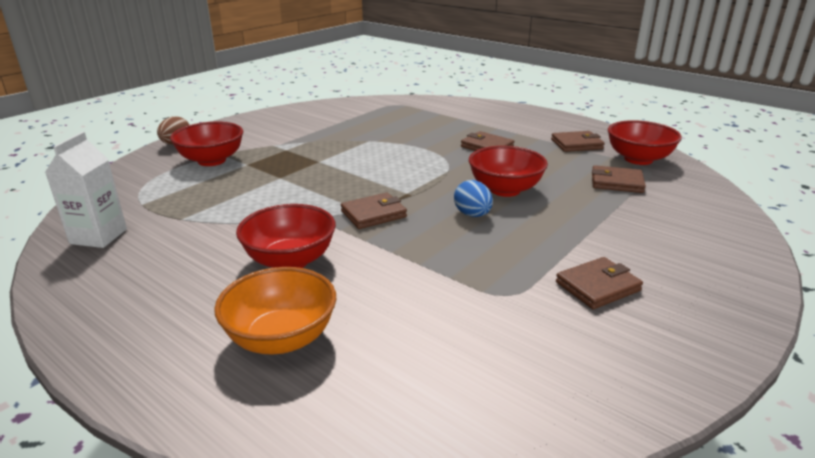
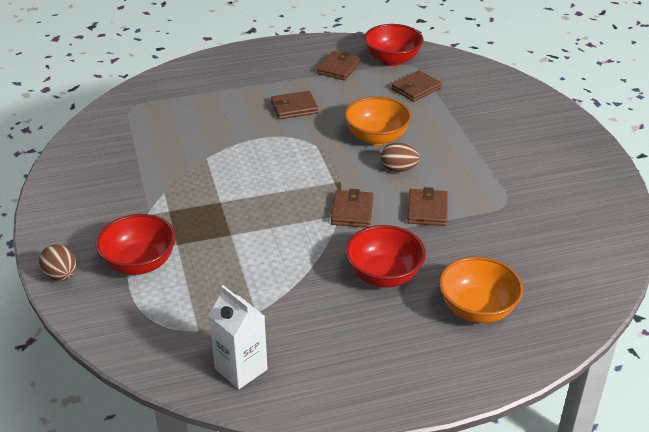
camera: 55 degrees left, 10 degrees up
(472, 215) = (399, 169): blue egg -> brown egg
(505, 190) = (376, 137): red bowl -> orange bowl
(598, 286) = (526, 168): brown wallet -> brown wallet (427, 210)

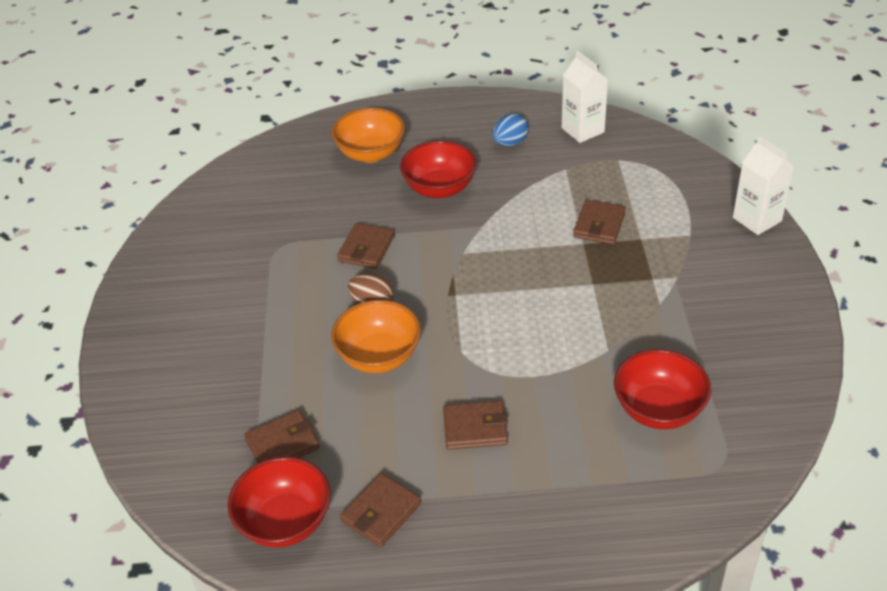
camera: 165 degrees left, 5 degrees up
(61, 275) = (757, 219): brown egg -> white carton
(139, 263) = (678, 223): red bowl -> red bowl (658, 410)
(324, 340) = (510, 143): none -> blue egg
(352, 211) = (447, 256): brown wallet -> brown wallet (599, 225)

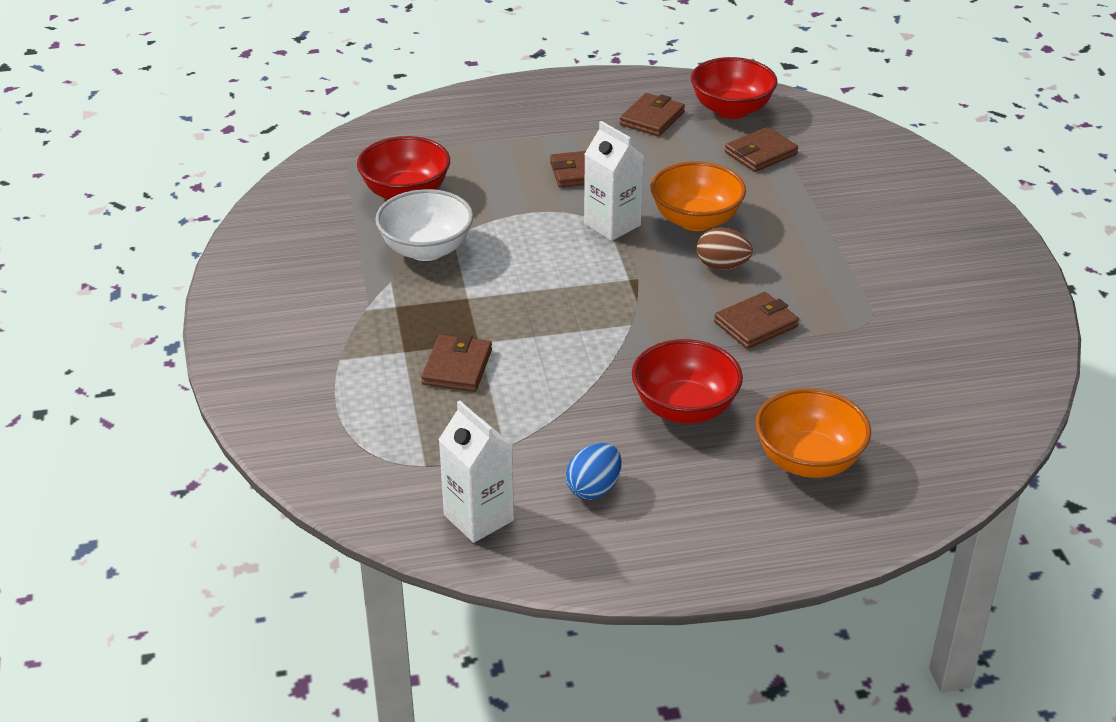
camera: 170 degrees right, 5 degrees down
(366, 249) = (756, 324): brown wallet -> brown wallet turned 45 degrees clockwise
(631, 337) = (426, 249): none -> white bowl
(757, 219) = (246, 384): white carton -> white carton (612, 224)

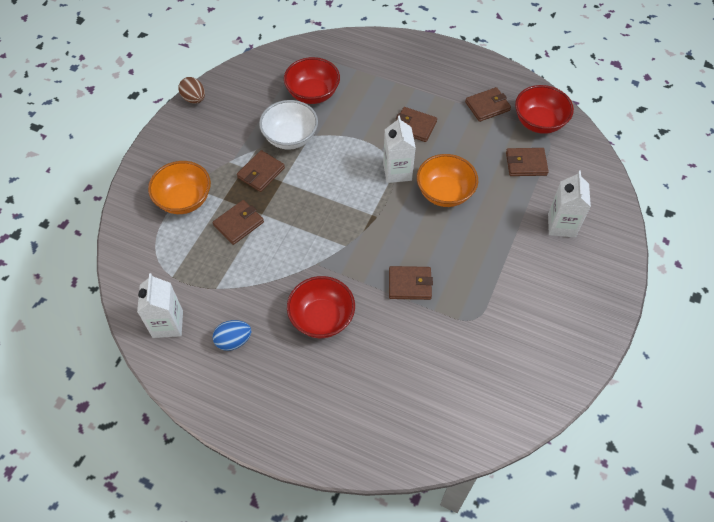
camera: 35 degrees right, 20 degrees up
(427, 302) = (261, 173): none -> brown wallet
(722, 266) = (429, 233): brown egg -> brown egg (194, 99)
(808, 460) = (352, 392): orange bowl -> orange bowl (184, 200)
(866, 192) = (561, 225): none -> white carton

